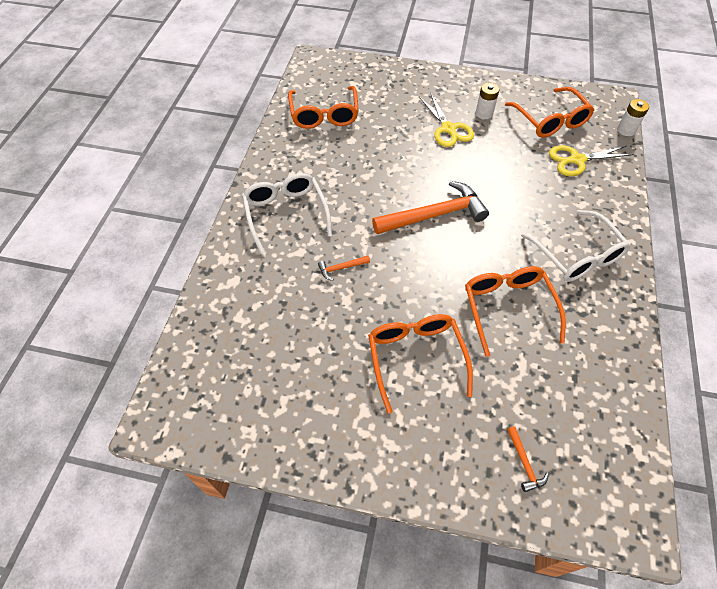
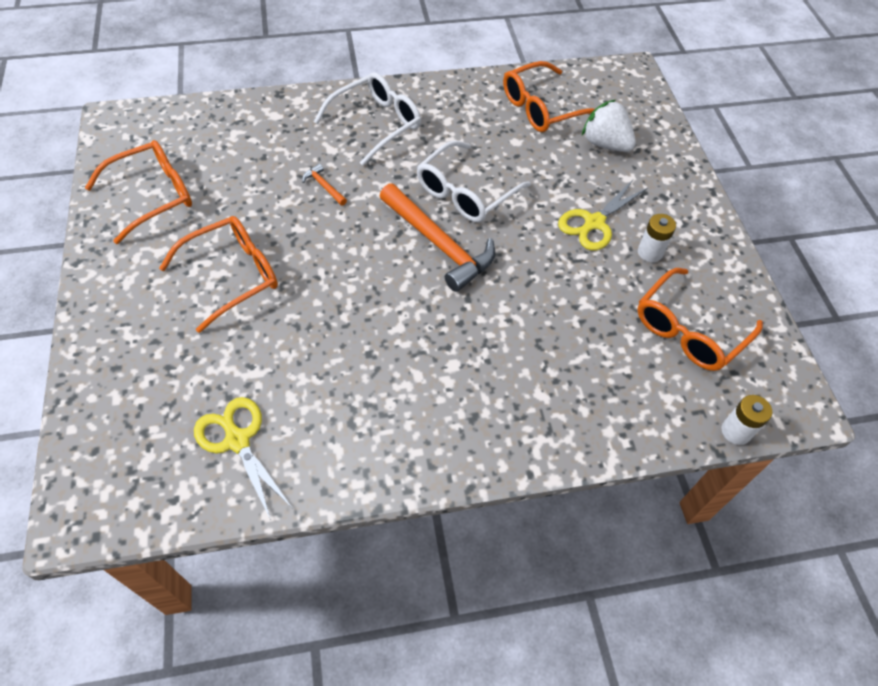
camera: 65 degrees right, 0 degrees up
(378, 97) = (605, 144): none -> white strawberry
(508, 308) = (329, 344): orange glasses -> orange glasses (153, 196)
(524, 463) = (132, 397): orange hammer -> none
(576, 160) = (625, 375): yellow scissors -> yellow scissors (237, 440)
(577, 255) = (444, 403): white glasses -> white glasses (465, 193)

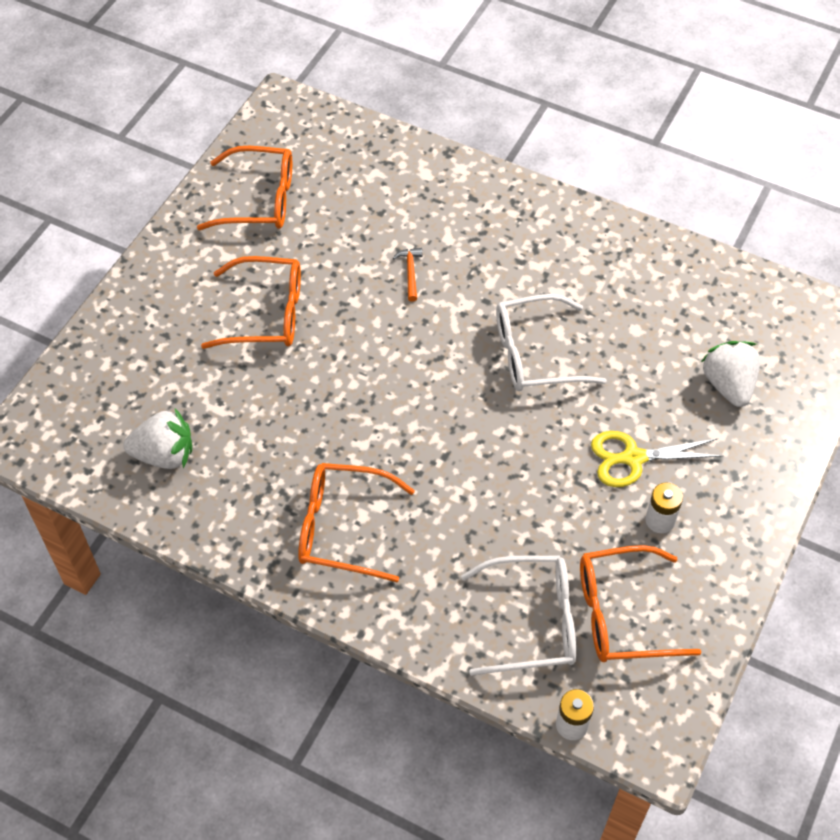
camera: 40 degrees right, 0 degrees up
(237, 440) = (164, 455): yellow scissors -> white strawberry
(376, 124) = (513, 234): white glasses -> white glasses (532, 621)
(438, 244) = (464, 390): orange hammer -> none
(541, 108) = (698, 308): orange glasses -> orange glasses (342, 528)

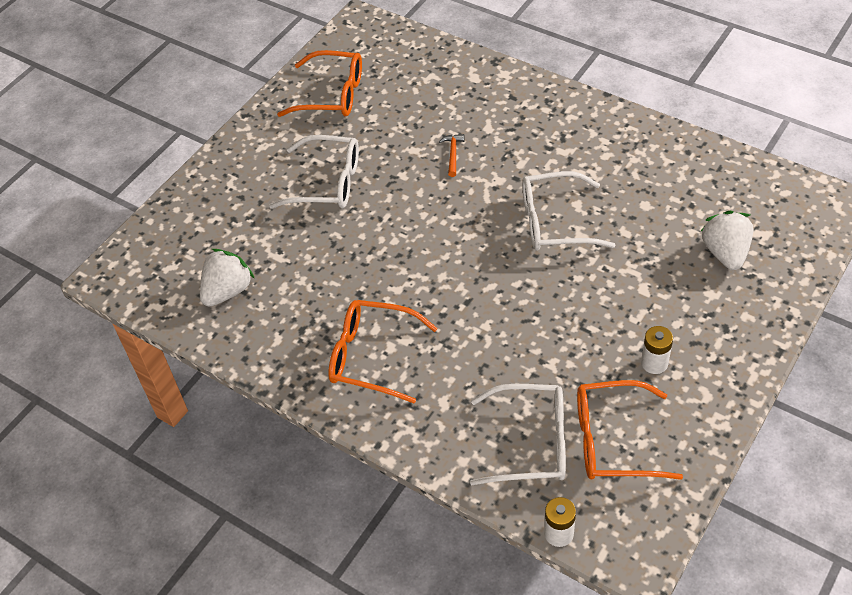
camera: 10 degrees right, 5 degrees down
(164, 455) = (228, 291): white strawberry -> white strawberry turned 60 degrees counterclockwise
(267, 313) = (327, 183): orange glasses -> white glasses
(632, 458) = (633, 310): yellow scissors -> none

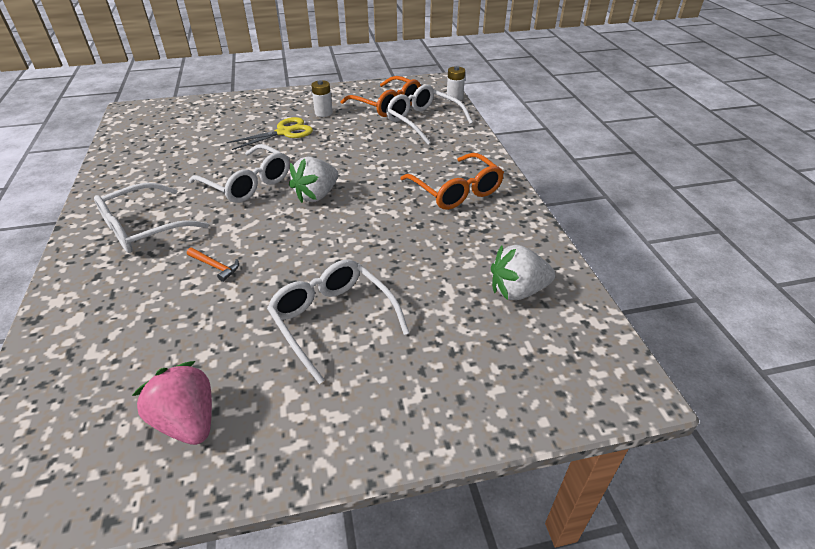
camera: 140 degrees left, 10 degrees down
(332, 94) = (188, 421): orange glasses -> pink strawberry
(453, 154) = (215, 266): orange hammer -> orange hammer turned 105 degrees counterclockwise
(551, 136) = (143, 228): none -> white glasses
(637, 301) = (285, 132): none -> yellow scissors
(725, 253) = (211, 123): white strawberry -> white strawberry (316, 195)

